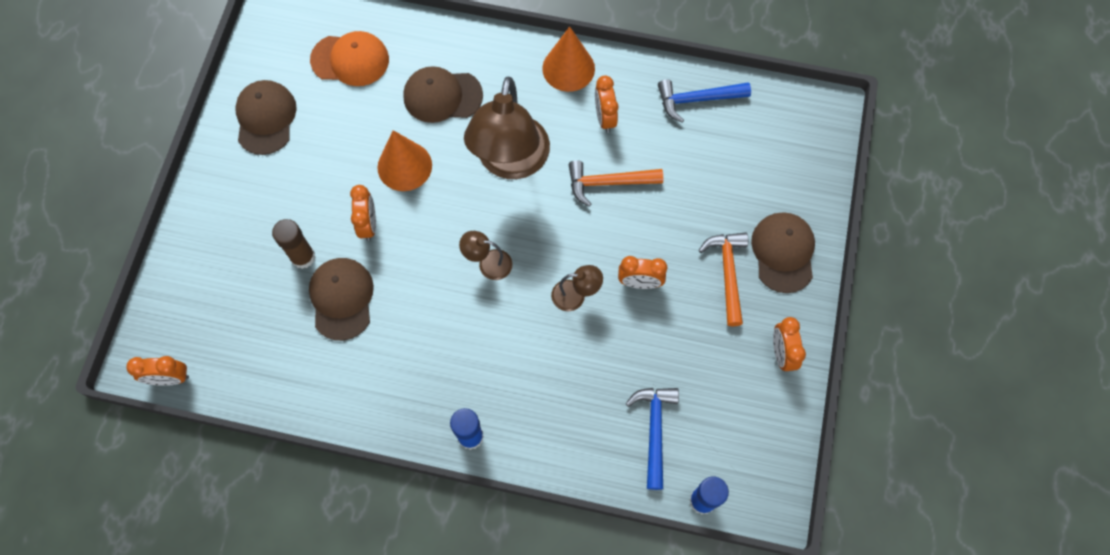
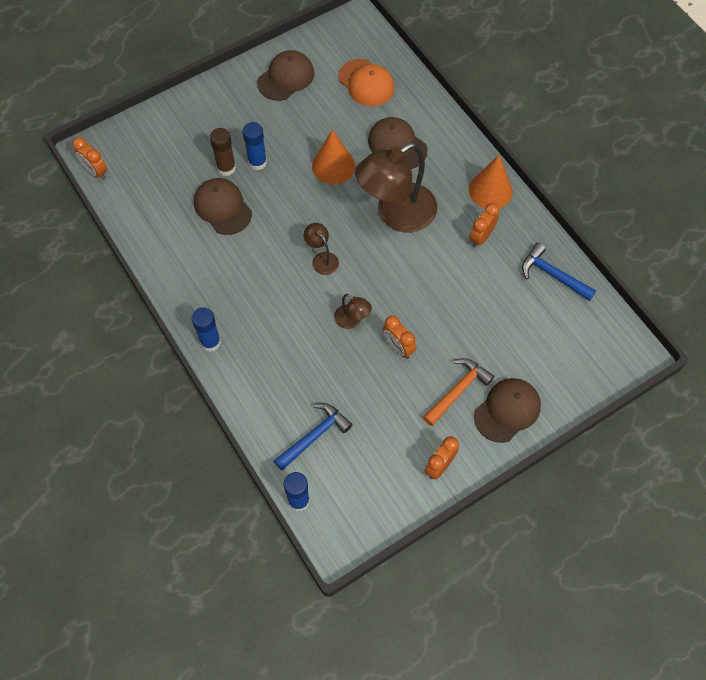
camera: 45 degrees right, 5 degrees down
(328, 225) = (257, 162): none -> blue glue stick
(342, 299) = (222, 207): brown cap -> brown cap turned 75 degrees counterclockwise
(368, 224) = (279, 180): orange clock -> none
(608, 183) = (442, 275): orange hammer -> none

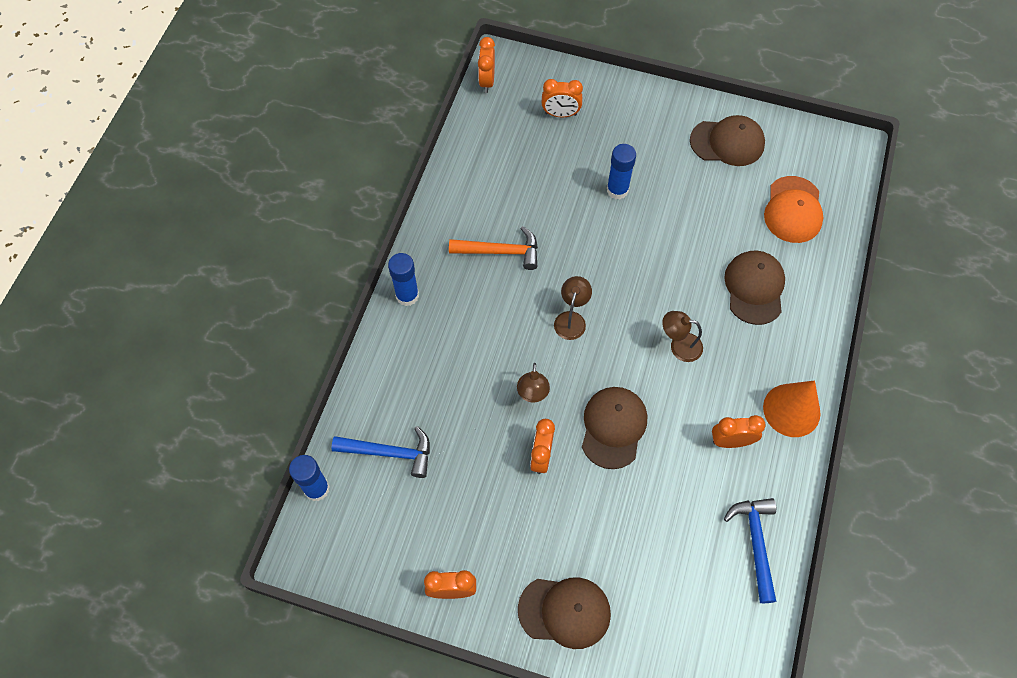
camera: 50 degrees right, 0 degrees up
(168, 149) = (560, 114): none -> orange clock
(222, 207) = (545, 200): brown cap -> brown cap (613, 427)
(226, 168) = (587, 171): brown glue stick -> none
(333, 166) = (676, 252): orange cone -> none
(396, 214) = (679, 345): brown lamp -> brown lamp, size x0.44
(458, 390) = (545, 547): orange hammer -> orange hammer (501, 251)

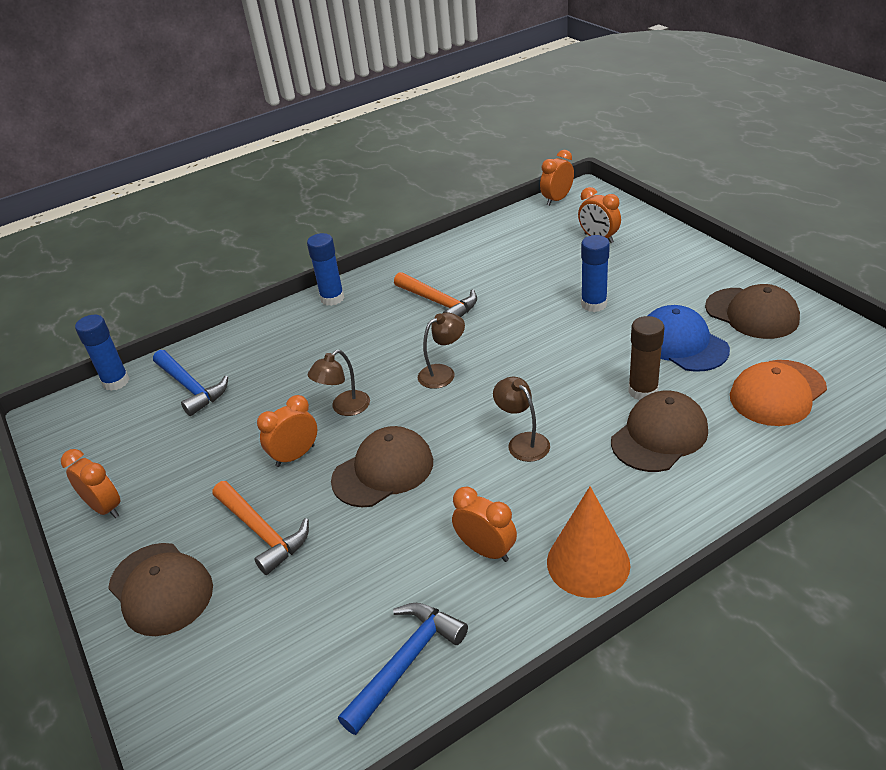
camera: 45 degrees right, 25 degrees down
(584, 527) = (262, 532): none -> orange hammer
(706, 197) = (682, 343): none -> blue cap
(715, 256) = (643, 391): none -> brown glue stick

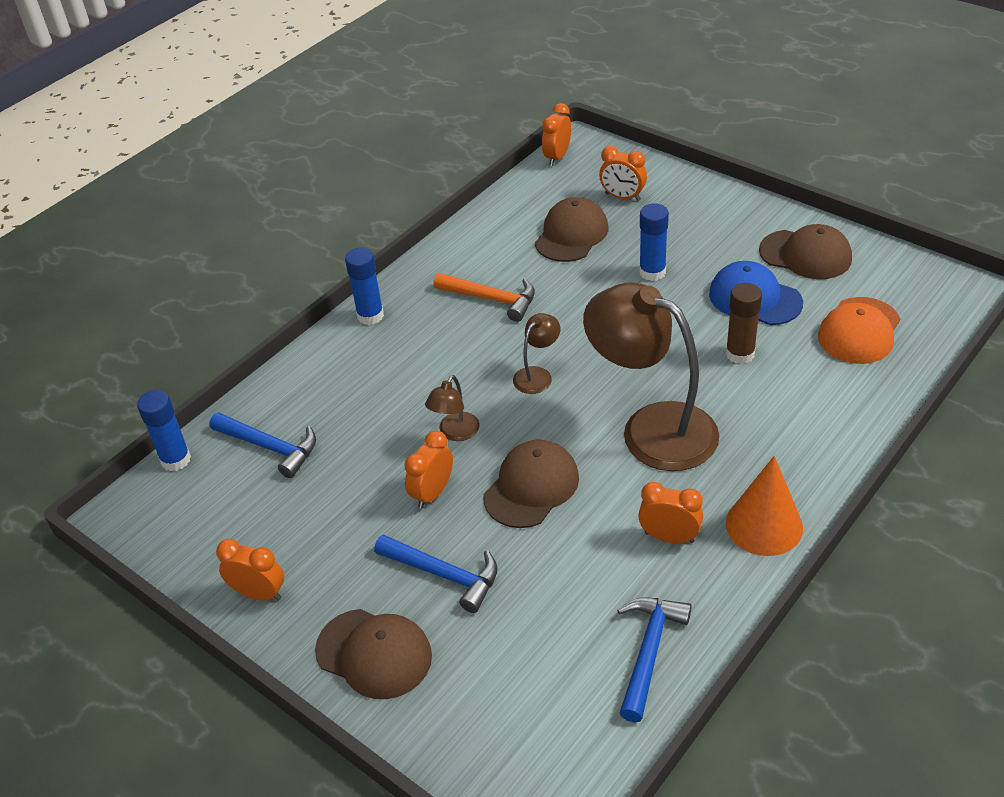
camera: 20 degrees left, 5 degrees up
(262, 532) = (444, 575): orange hammer -> blue hammer
(523, 442) = (652, 428): brown lamp -> brown lamp, size x2.29
(659, 435) = (773, 394): brown cap -> brown cap (571, 234)

